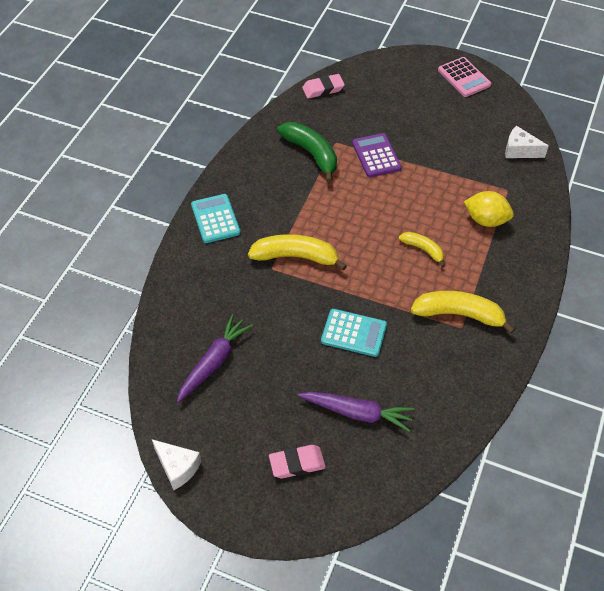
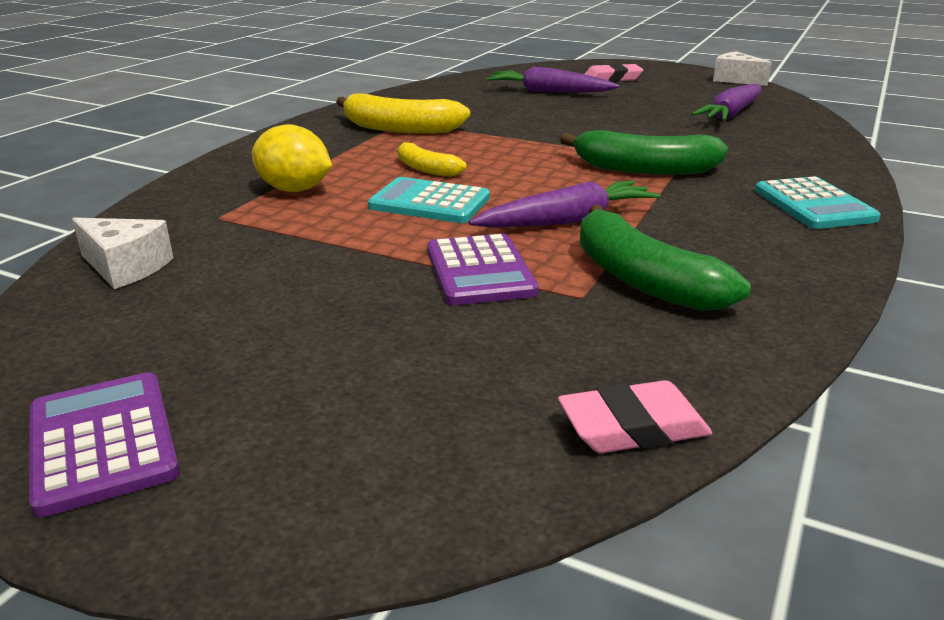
camera: 175 degrees left, 25 degrees down
(295, 257) = (645, 169): yellow banana -> green banana
(341, 196) = (567, 221): none -> purple carrot
(354, 333) = (549, 123): turquoise calculator -> turquoise calculator (429, 202)
(464, 77) = (102, 442): pink calculator -> purple calculator

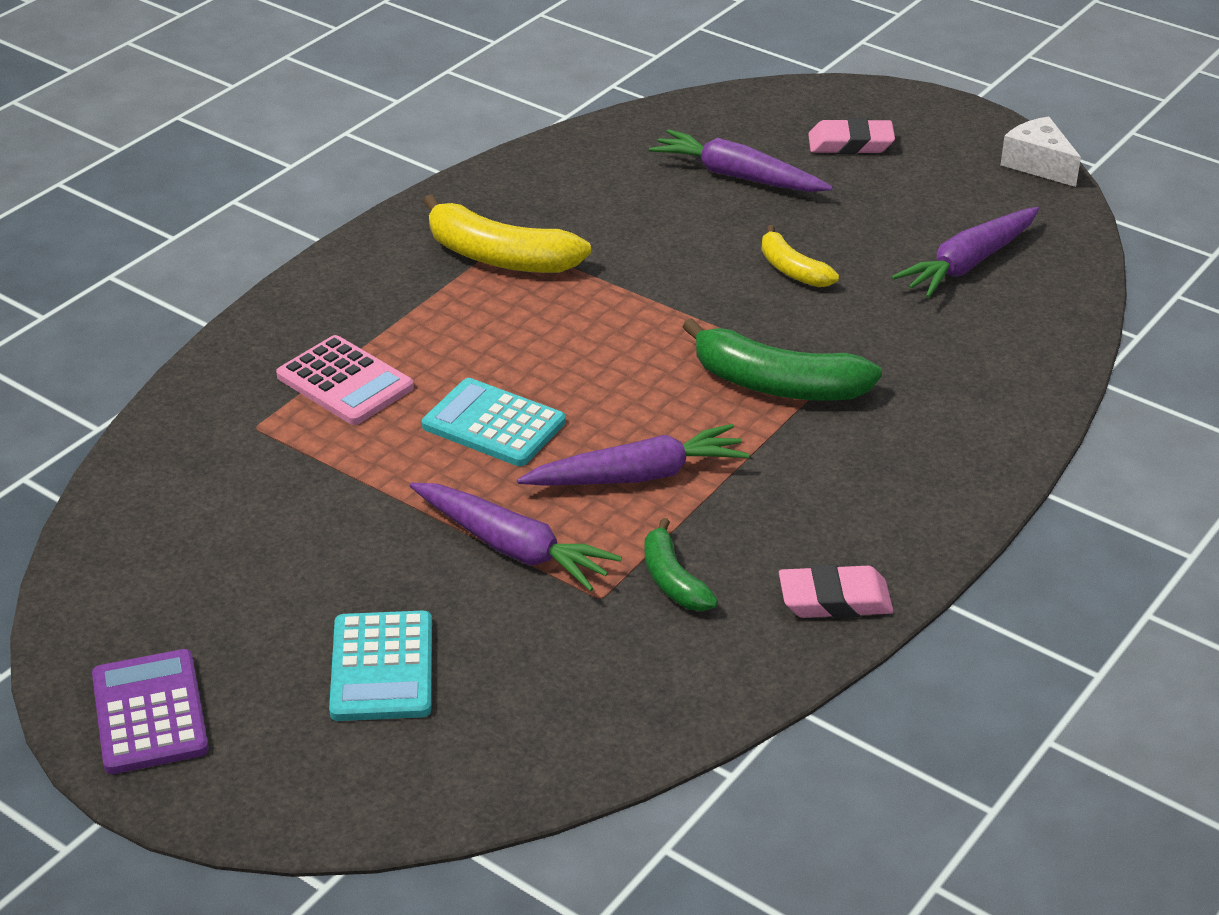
camera: 10 degrees right, 10 degrees up
(125, 267) = (160, 500): white cheese -> none
(294, 190) = (345, 382): yellow lemon -> pink calculator
(426, 169) = (508, 355): yellow banana -> yellow banana (792, 270)
(479, 271) = (512, 547): purple calculator -> purple carrot
(633, 427) = (575, 755): pink eraser -> pink eraser (835, 599)
(642, 279) = (673, 580): green banana -> green banana, size x0.58
(814, 205) = (940, 479): turquoise calculator -> turquoise calculator (382, 667)

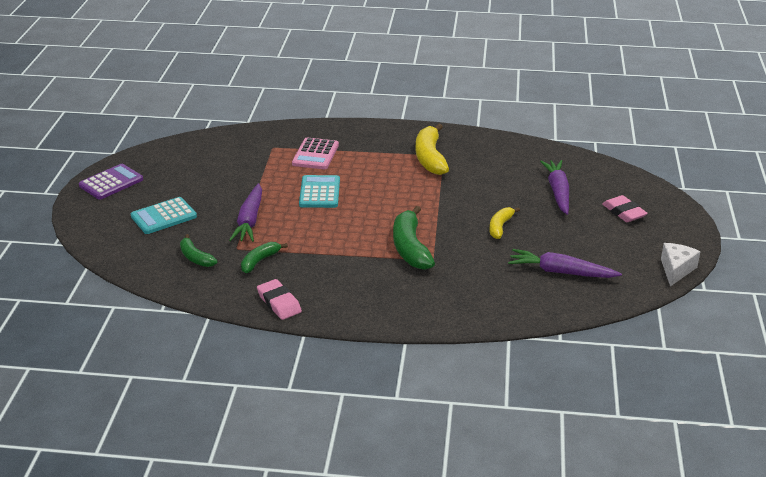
camera: 60 degrees right, 5 degrees down
(587, 666) = (195, 258): none -> green banana
(637, 476) = (317, 233): purple carrot -> none

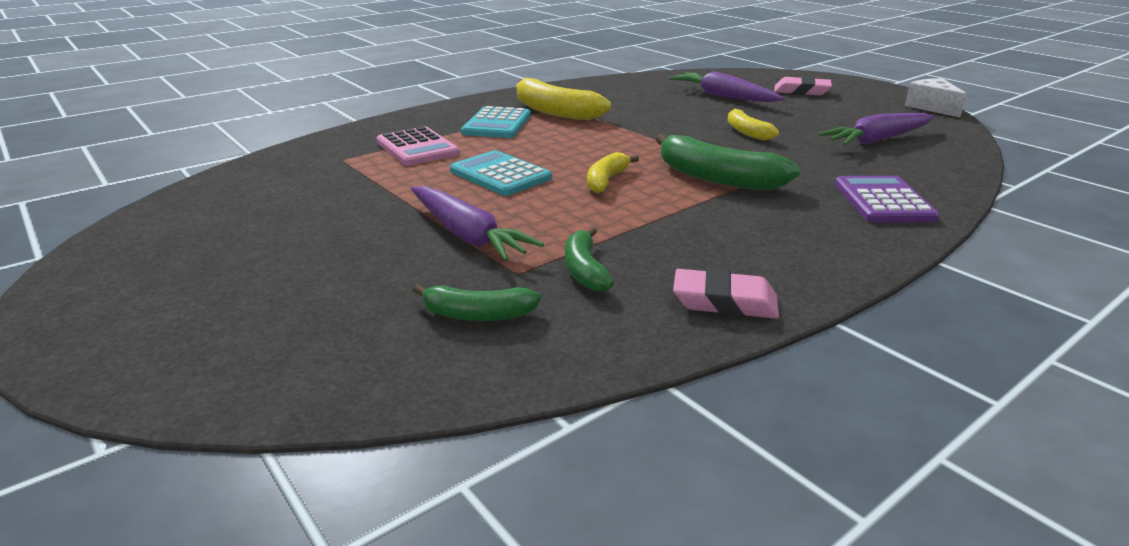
camera: 45 degrees left, 5 degrees down
(111, 182) = (105, 291): purple calculator -> purple calculator (883, 201)
(164, 216) = (308, 290): turquoise calculator -> turquoise calculator (497, 124)
(357, 221) = (606, 181): none -> yellow banana

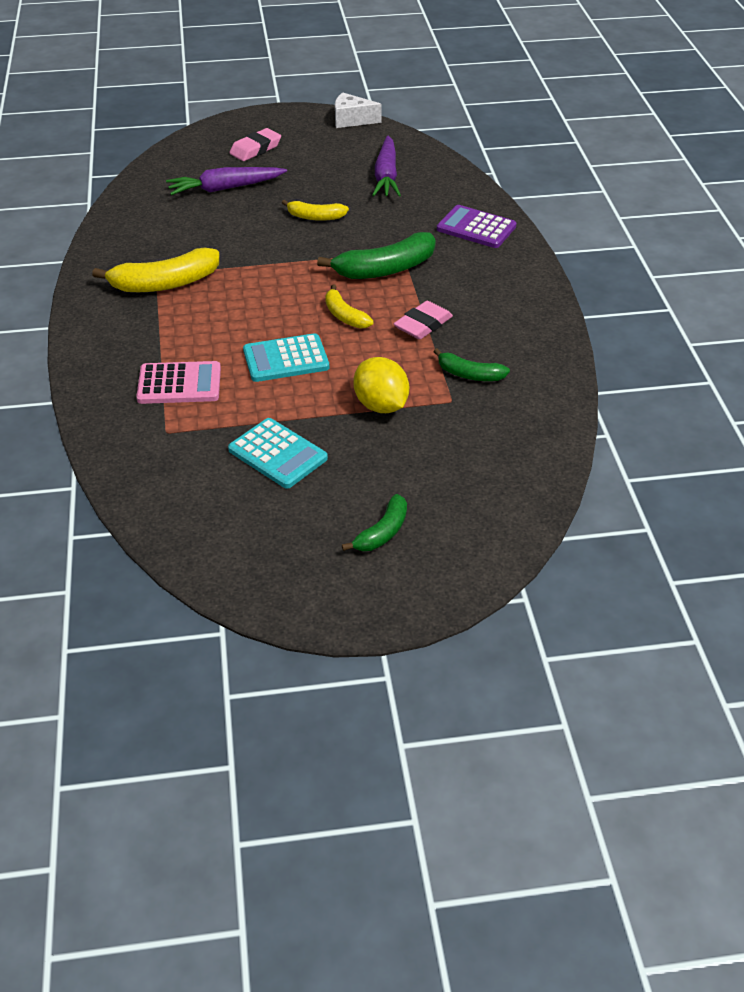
camera: 60 degrees left, 15 degrees up
(467, 235) = (381, 405): purple carrot -> yellow lemon
(478, 315) = (490, 431): green banana -> green banana (382, 532)
(497, 124) = (164, 324): turquoise calculator -> turquoise calculator (277, 454)
(724, 302) = (542, 341): pink eraser -> pink eraser (423, 325)

